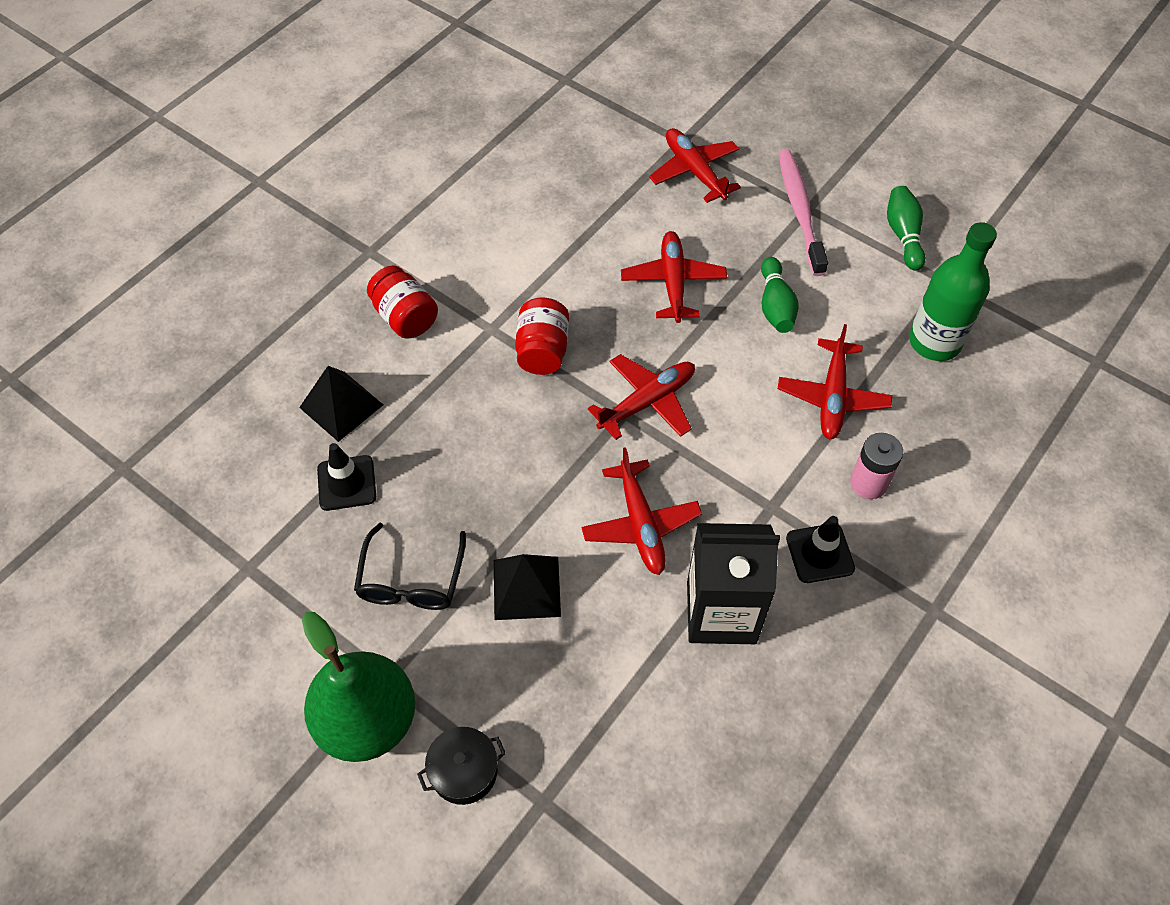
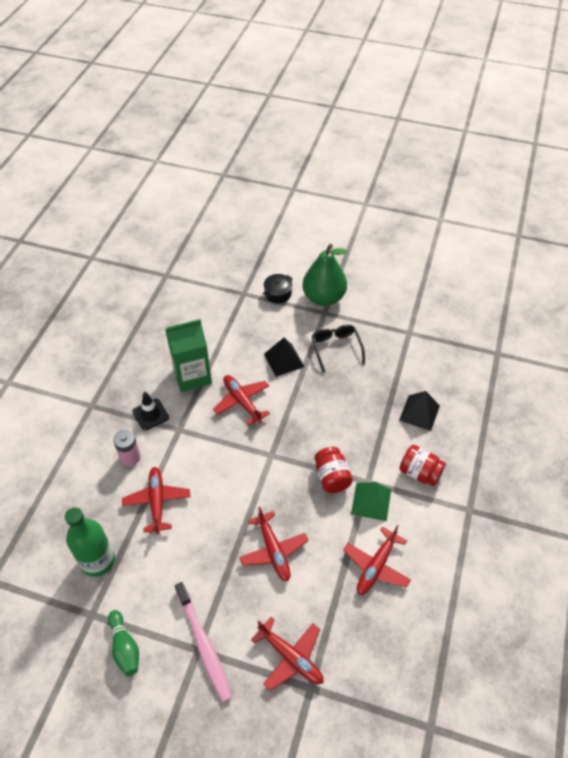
camera: 160 degrees right, 5 degrees down
(346, 483) = (391, 378): black traffic cone -> none
(502, 301) = (371, 501): none -> green pyramid
(647, 402) = (261, 465): red plane -> red plane (376, 566)
(721, 612) = (192, 375): black carton -> green carton
(775, 306) = (203, 554): green bowling pin -> none

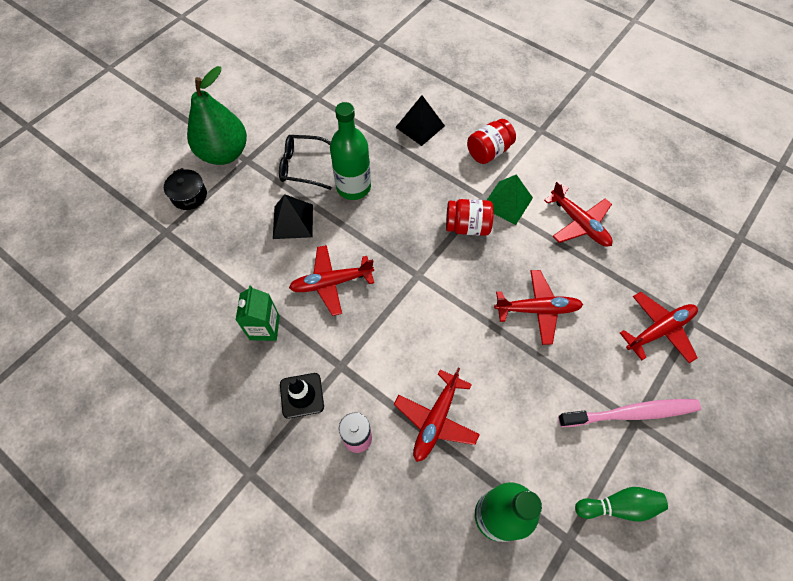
camera: 70 degrees left, 10 degrees up
(157, 502) = (436, 419): red plane -> red plane turned 75 degrees counterclockwise
(192, 375) = (264, 328): green carton -> green carton, size x0.62
(332, 387) = (353, 187): none -> green bottle

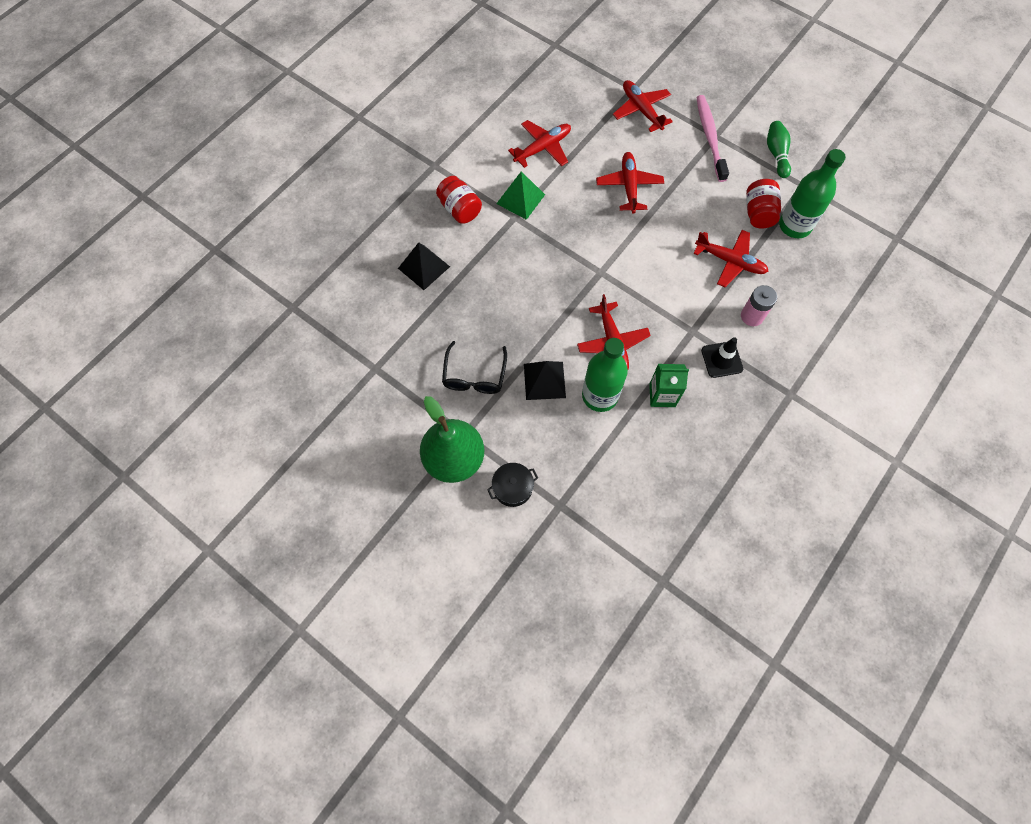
camera: 90 degrees left, 5 degrees up
(353, 187) = (502, 327): green bottle -> green bottle (600, 395)
(467, 226) = (548, 231): red jar -> red jar (758, 213)

